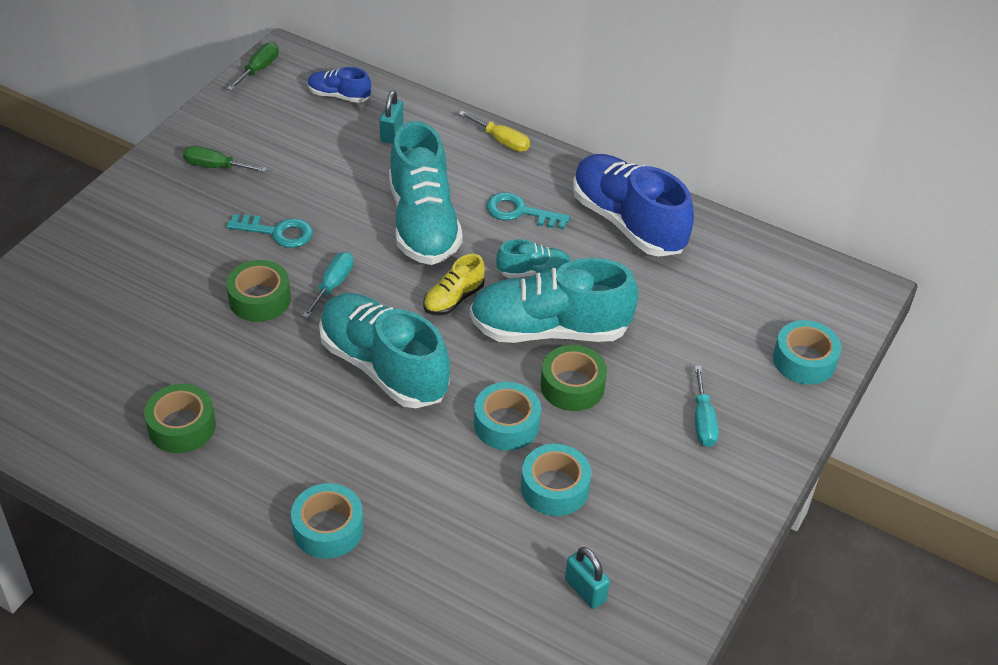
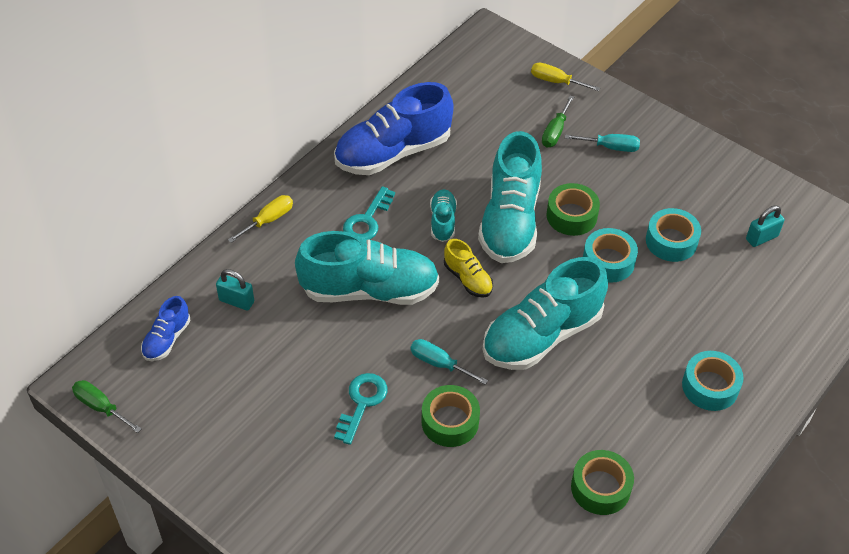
camera: 80 degrees left, 5 degrees up
(215, 166) = (253, 452): green screwdriver -> green screwdriver (555, 132)
(804, 360) = (556, 81): turquoise tape -> yellow screwdriver

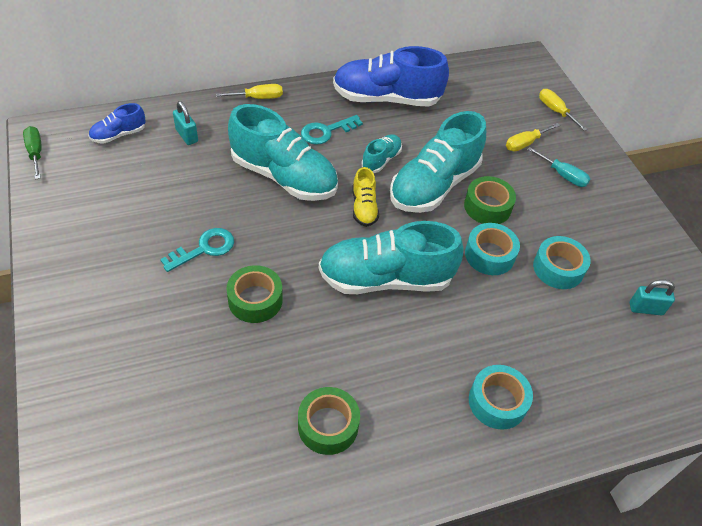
camera: 30 degrees right, 0 degrees up
(439, 363) = (286, 254): turquoise screwdriver -> none
(555, 132) = (525, 143): green screwdriver -> yellow screwdriver

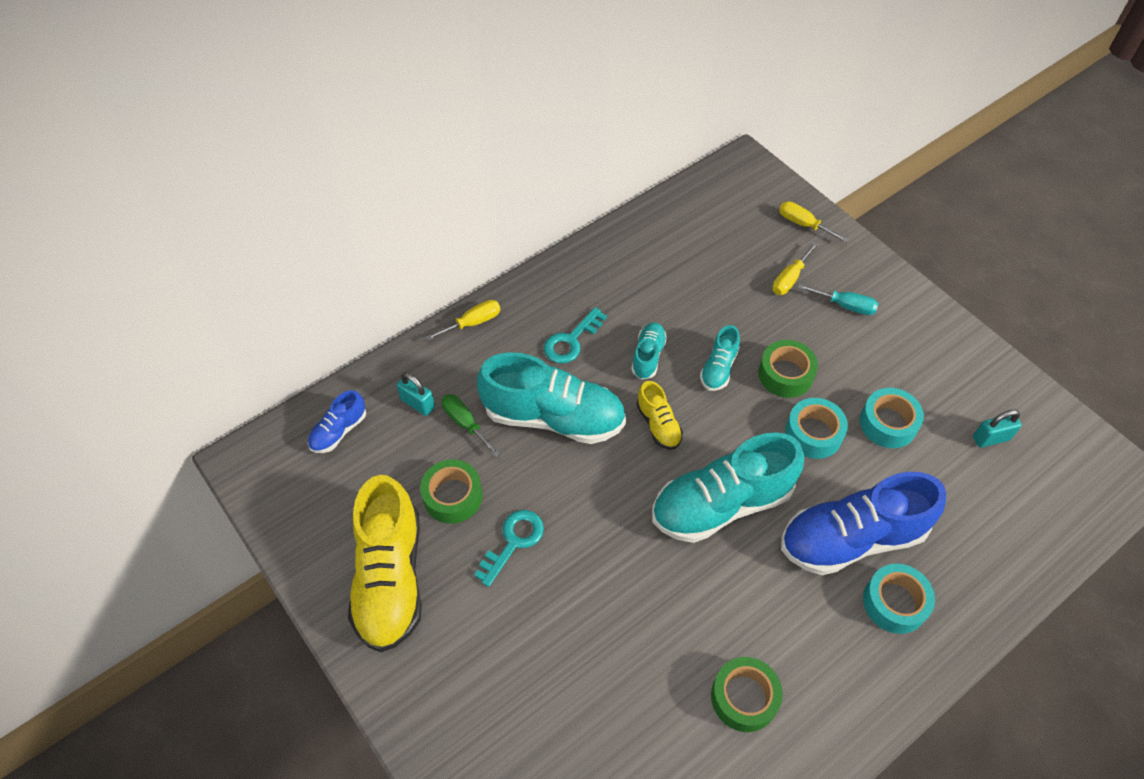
camera: 15 degrees left, 5 degrees up
(35, 153) = (255, 491): green screwdriver -> green screwdriver (465, 423)
(97, 241) = (390, 578): none -> yellow shoe
(255, 300) = (599, 583): green tape -> green tape (453, 496)
(386, 98) = (616, 272): blue shoe -> blue shoe (851, 538)
(434, 185) = (718, 368): turquoise shoe -> turquoise shoe, size x0.48

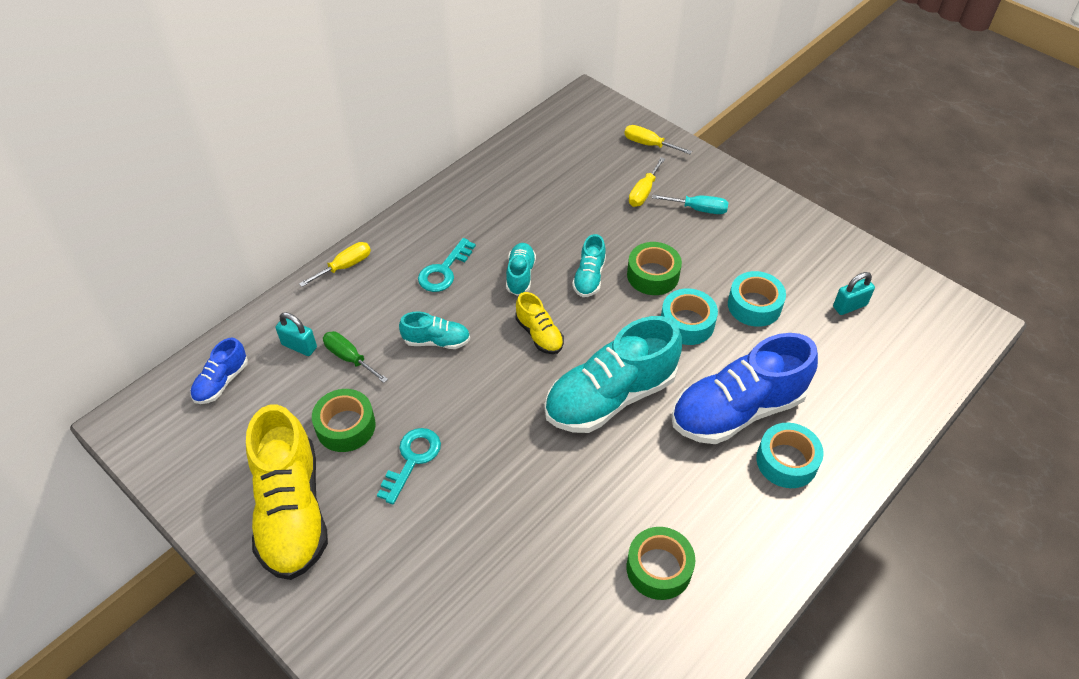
camera: 10 degrees left, 5 degrees down
(554, 417) = (436, 341): turquoise shoe -> turquoise shoe, size x0.48

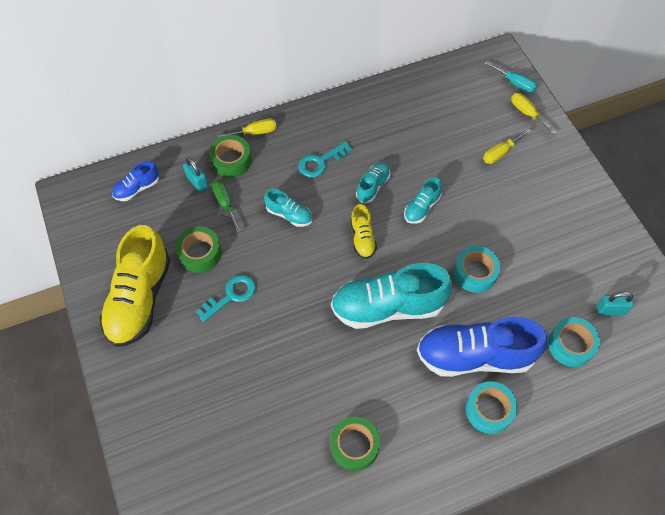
camera: 25 degrees right, 10 degrees up
(653, 275) = (470, 224): green tape -> green tape (231, 160)
(698, 209) = (536, 183): turquoise screwdriver -> turquoise screwdriver (515, 83)
(754, 305) = (534, 279): turquoise tape -> turquoise tape (570, 345)

